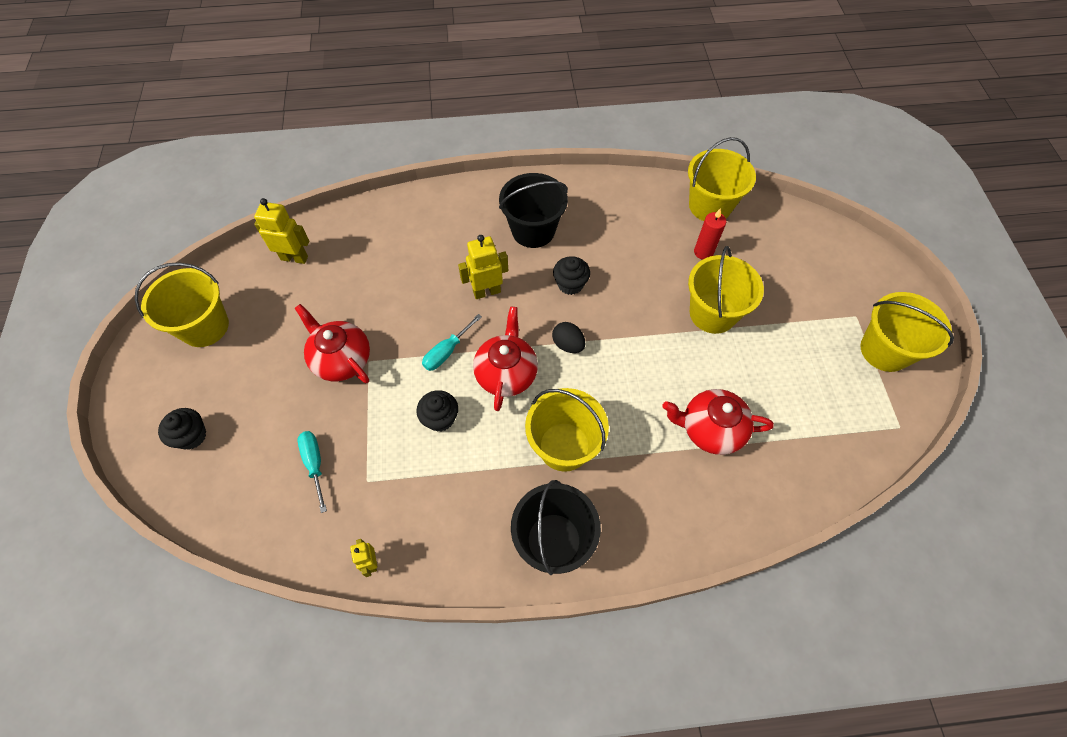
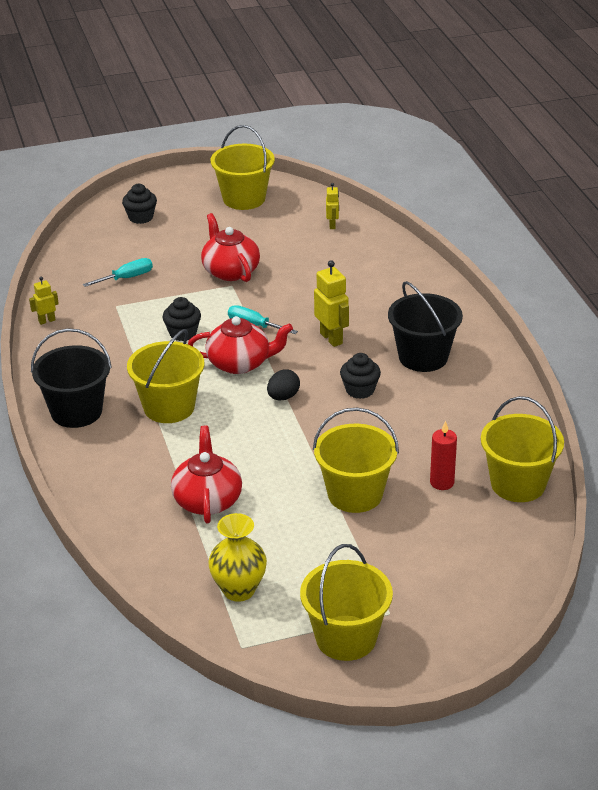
camera: 80 degrees right, 25 degrees down
(294, 258) = (332, 225): yellow robot -> yellow robot, size x0.58
(341, 359) = (230, 271): red teapot -> red teapot turned 60 degrees counterclockwise
(831, 419) = (239, 590): none -> yellow vase

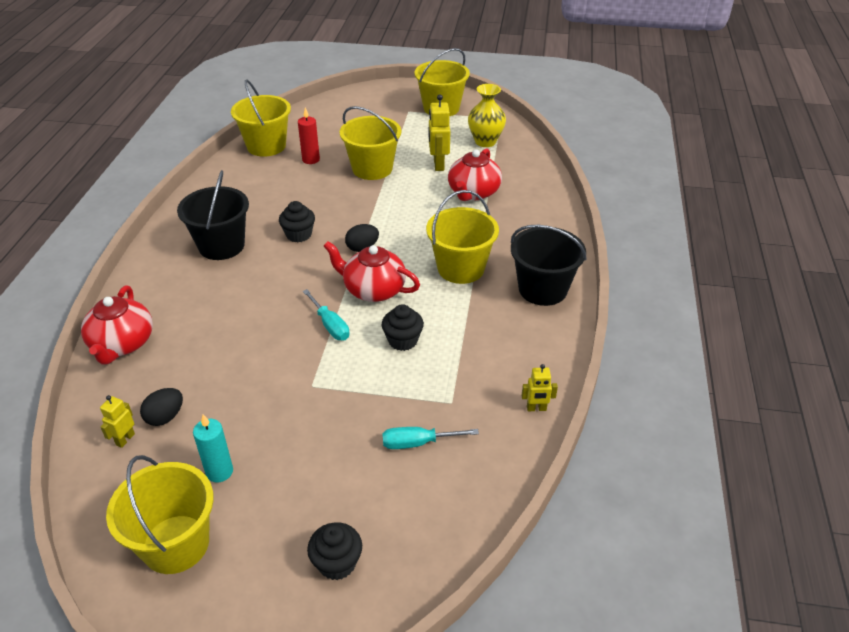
camera: 155 degrees left, 5 degrees up
(230, 271) = (297, 408): red teapot -> red teapot (122, 344)
(251, 229) = (219, 471): none -> turquoise candle
(320, 241) = (165, 417): none -> black egg
(331, 338) = (275, 288): yellow robot -> yellow robot (438, 165)

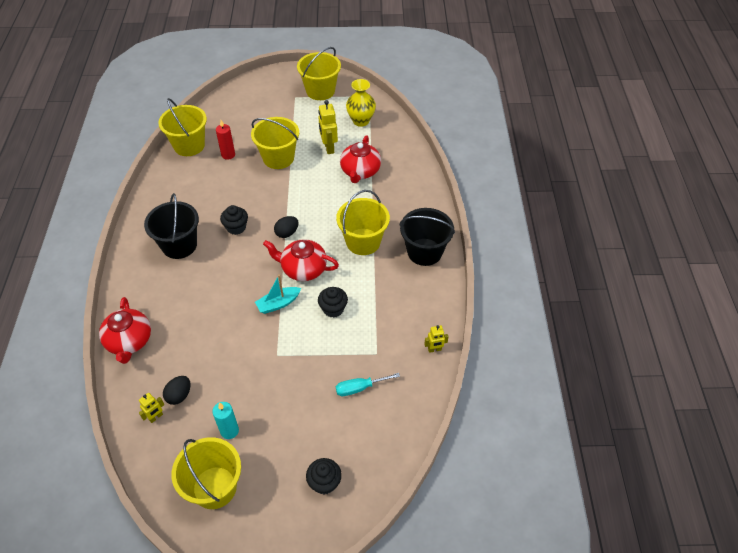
camera: 10 degrees left, 10 degrees up
(125, 439) = (156, 417): yellow robot -> yellow robot turned 150 degrees counterclockwise
(330, 325) = (278, 304): turquoise screwdriver -> turquoise boat

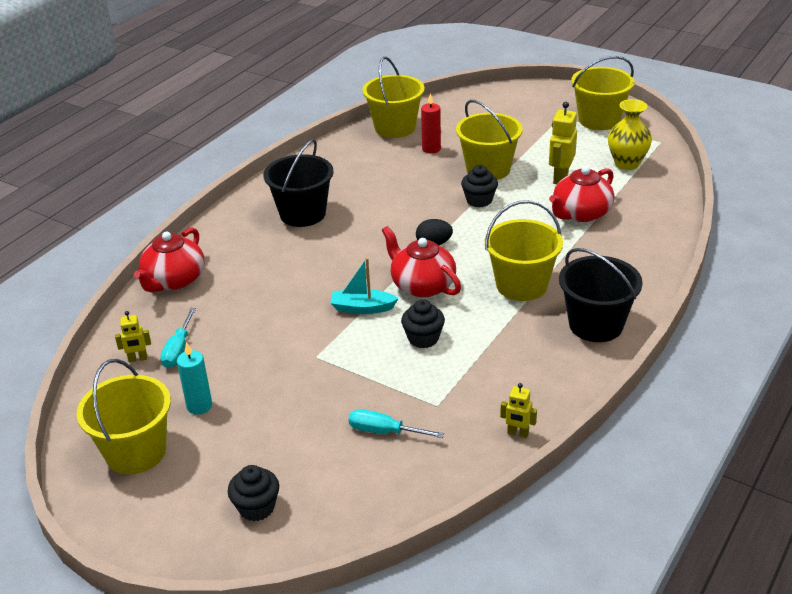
camera: 35 degrees right, 15 degrees down
(179, 395) = (178, 350): black egg -> turquoise screwdriver
(236, 227) = (379, 219): black cupcake -> black cupcake (479, 200)

